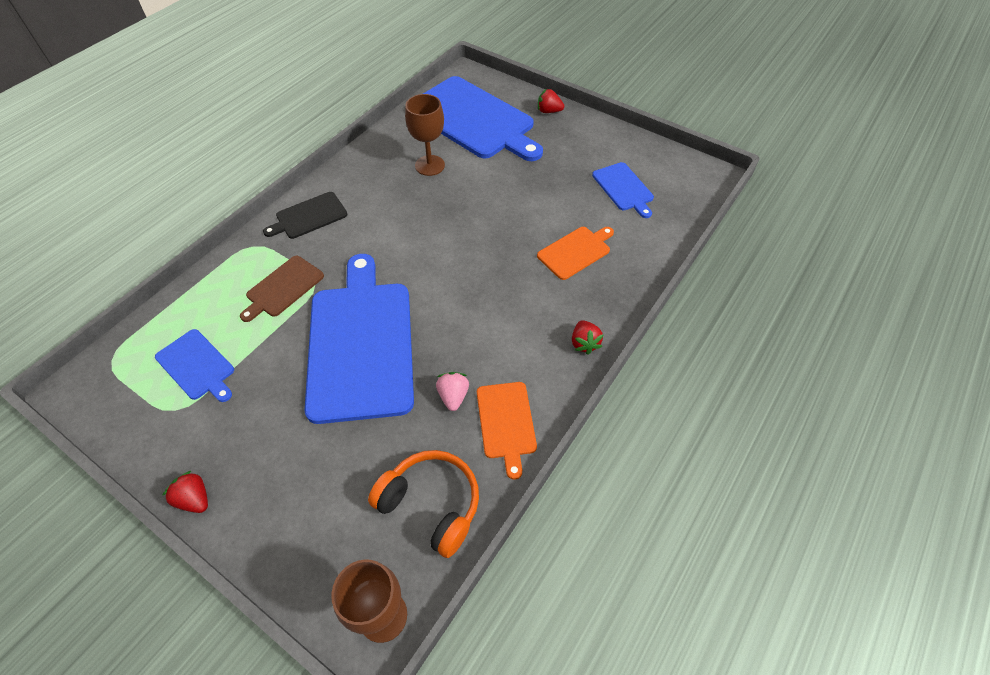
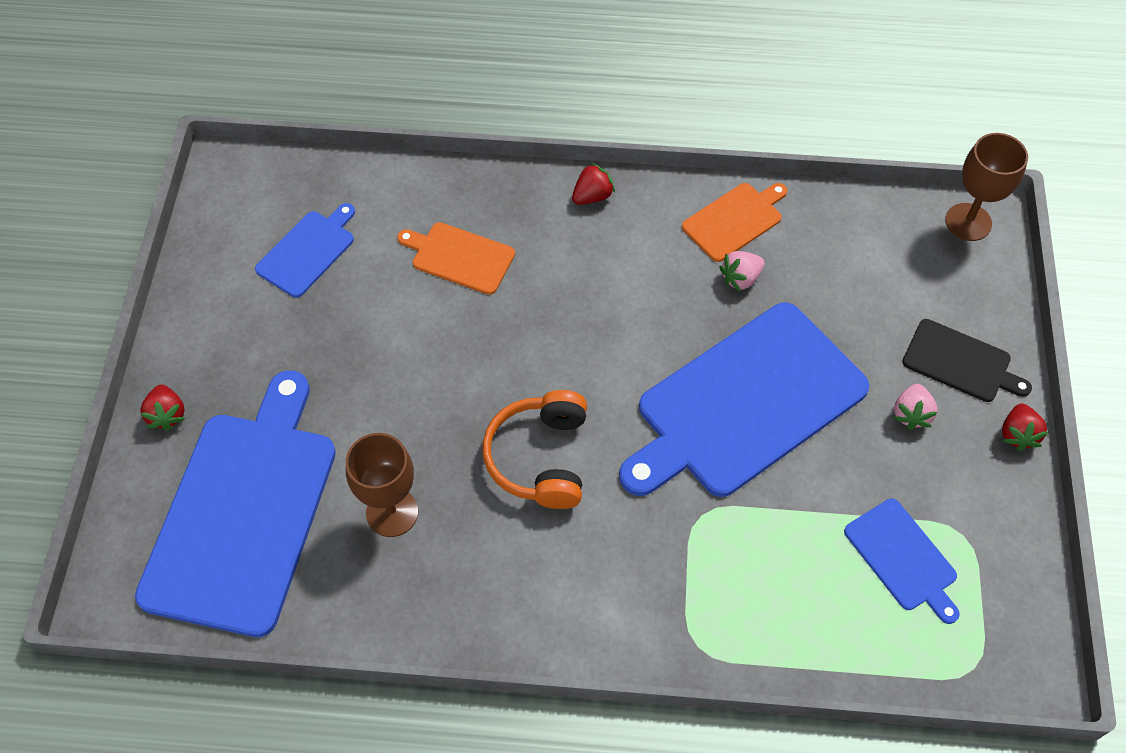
camera: 120 degrees left, 5 degrees up
(197, 366) = (902, 558): blue cutting board -> blue cutting board turned 135 degrees clockwise
(270, 437) = (911, 414): none -> pink strawberry
(283, 288) = (734, 548): brown cutting board -> none
(309, 216) = (597, 611): black cutting board -> black cutting board (960, 362)
(431, 504) = (858, 238): orange headphones -> orange headphones (540, 458)

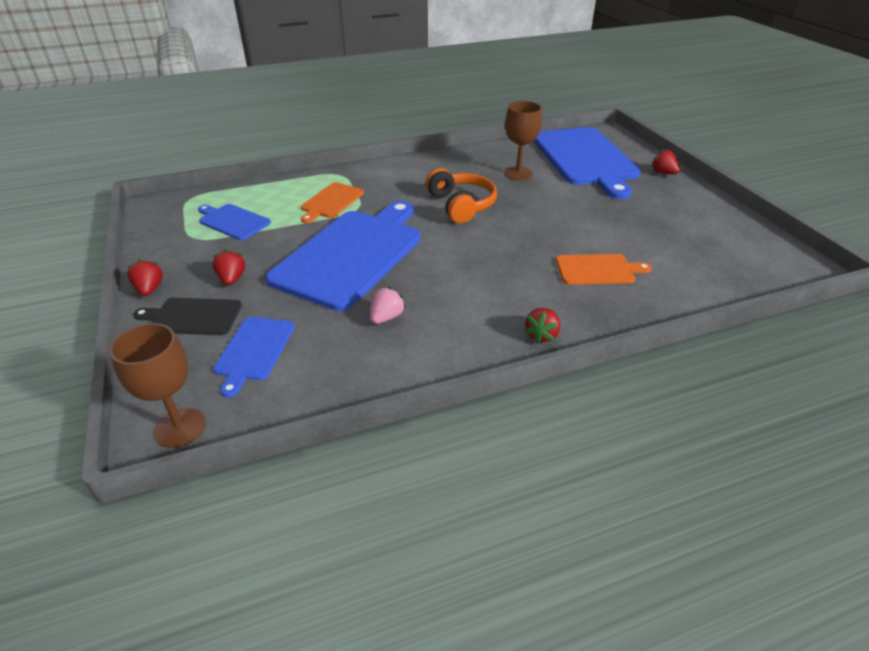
camera: 155 degrees right, 20 degrees down
(308, 251) = (693, 245): blue cutting board -> blue cutting board (254, 351)
(735, 220) = (411, 356): orange cutting board -> orange cutting board (331, 202)
(911, 414) = (232, 279): pink strawberry -> red strawberry

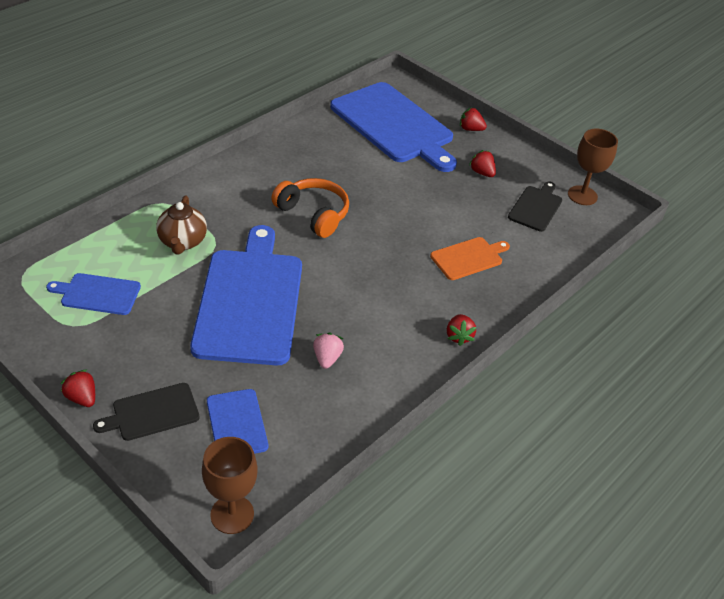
camera: 30 degrees left, 5 degrees up
(232, 279) = (156, 362): red strawberry -> red strawberry (482, 173)
(331, 202) = (182, 242): orange cutting board -> brown teapot
(518, 173) = (343, 160): brown goblet -> brown goblet (582, 195)
(703, 244) = (536, 207): none -> black cutting board

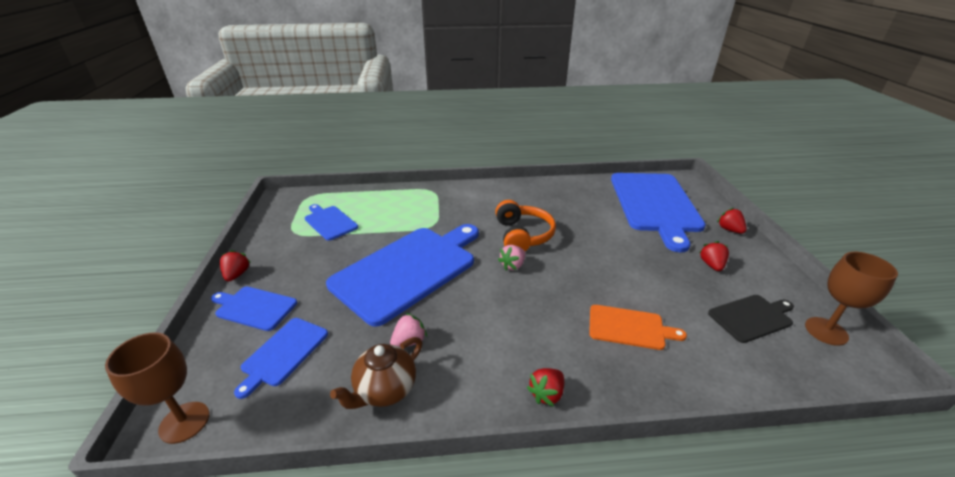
camera: 45 degrees right, 10 degrees down
(152, 412) = (254, 307): black cutting board -> blue cutting board
(182, 242) = (414, 215): brown teapot -> brown teapot (385, 390)
(336, 249) = (513, 265): none -> pink strawberry

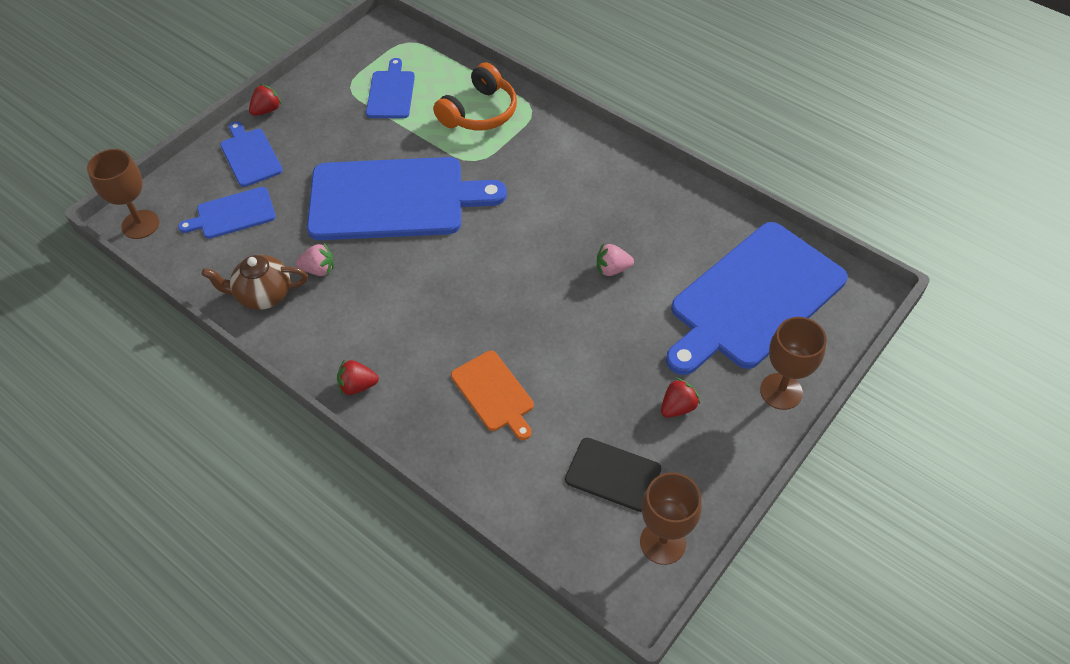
camera: 45 degrees right, 20 degrees up
(513, 265) = (485, 260): pink strawberry -> pink strawberry (612, 269)
(522, 235) = (542, 233): orange headphones -> orange headphones (479, 112)
(729, 230) = (781, 391): red strawberry -> brown goblet

